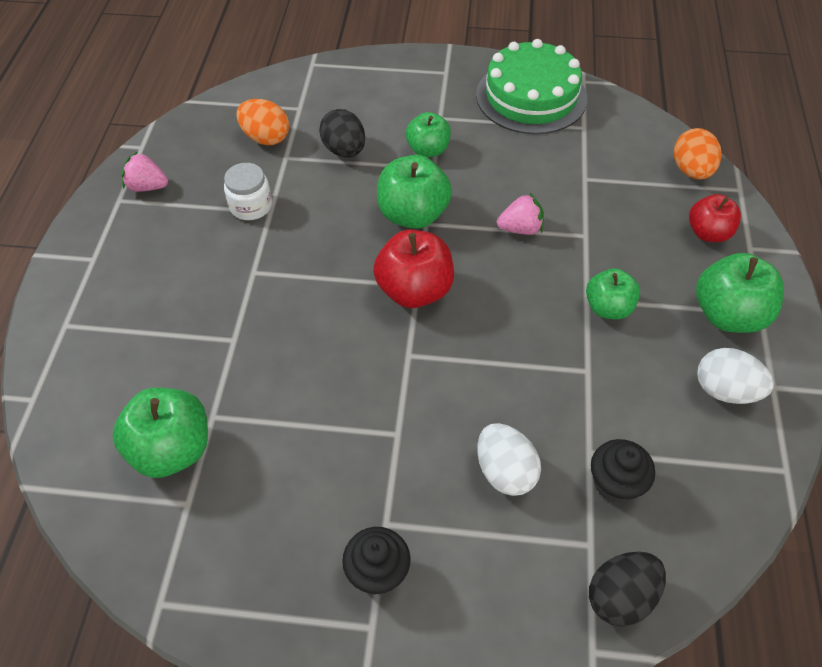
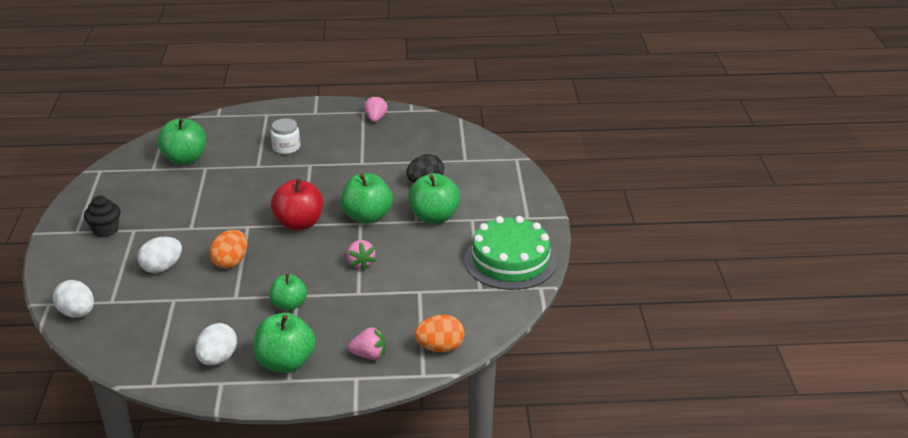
camera: 80 degrees right, 20 degrees down
(251, 206) = (365, 155): white jar -> white jar (286, 147)
(266, 138) = (430, 151): orange egg -> orange egg (231, 262)
(428, 150) = (434, 217): green apple -> green apple, size x1.54
(615, 484) = (150, 310): black cupcake -> none
(621, 597) = (77, 313): black egg -> white egg
(708, 233) = (369, 355): red apple -> pink strawberry

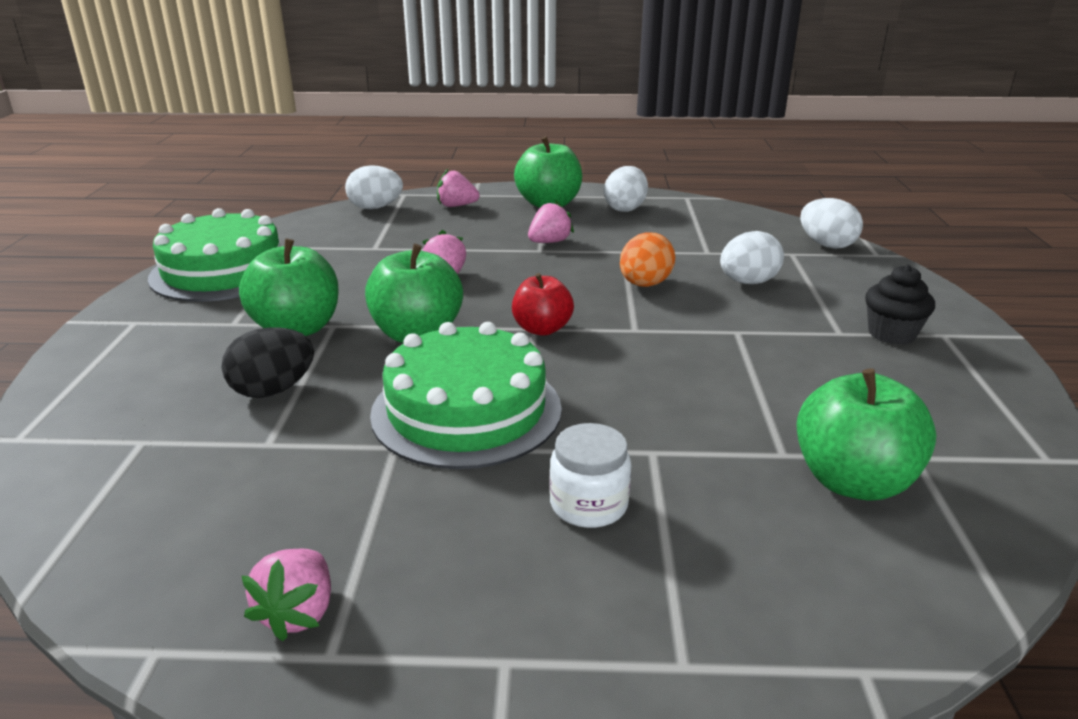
camera: 175 degrees left, 5 degrees down
(289, 305) = (549, 242): green apple -> pink strawberry
(299, 223) = (542, 329): red apple -> red apple, size x0.65
(335, 178) = (466, 410): none -> green cake
(440, 347) = (375, 208): orange egg -> white egg

